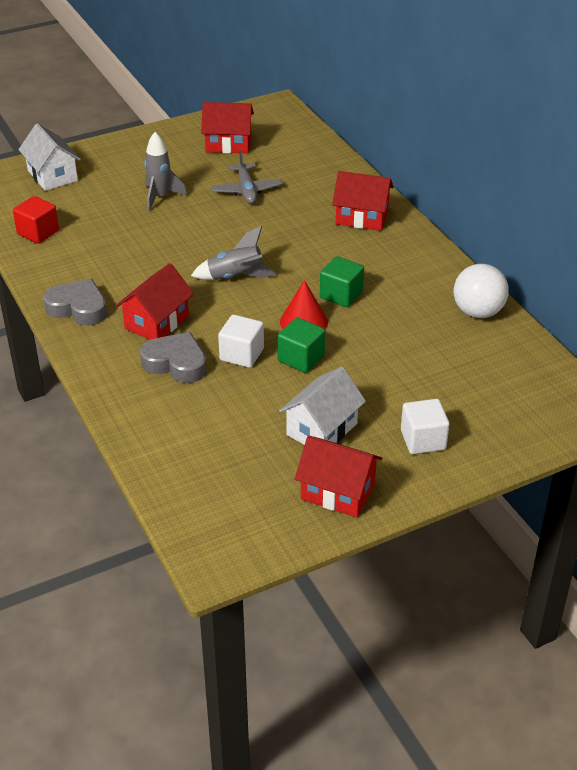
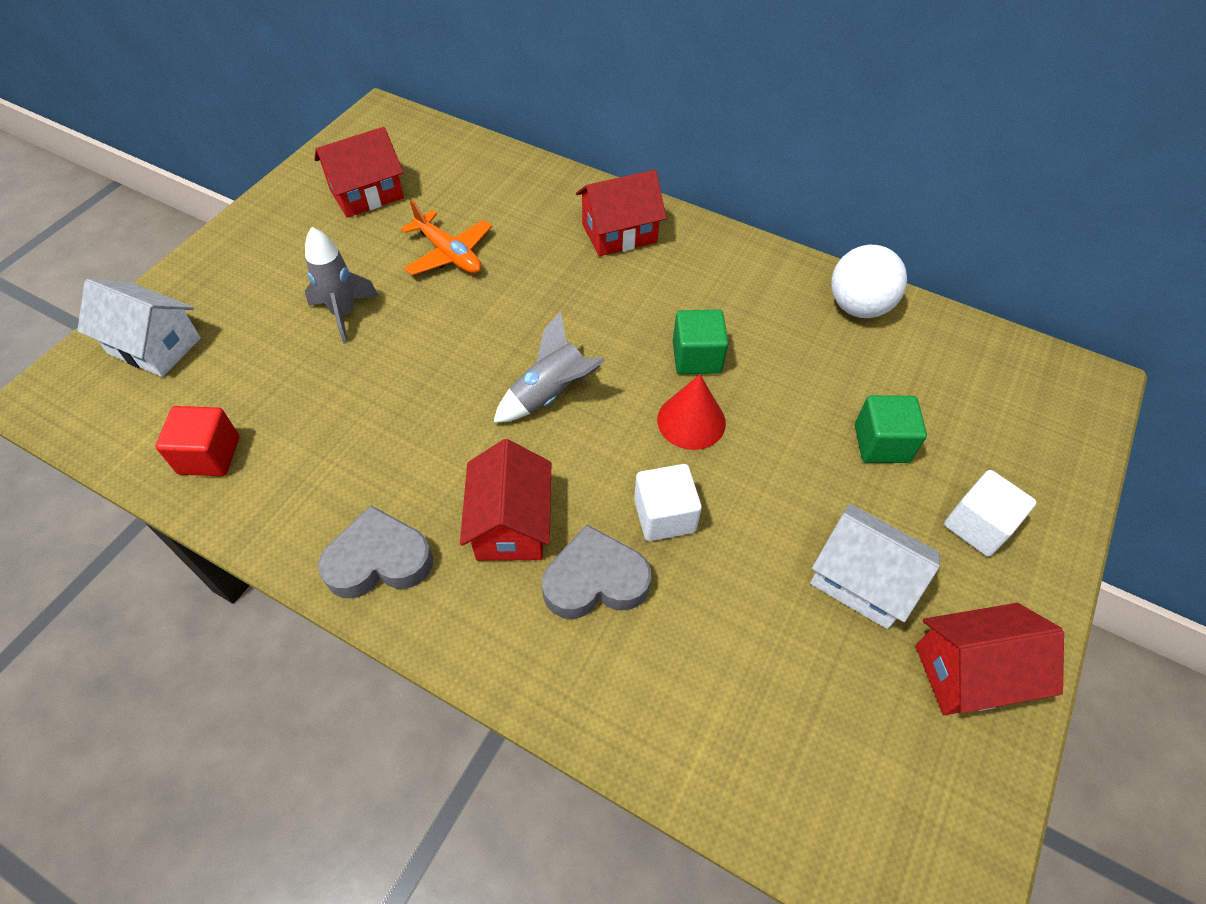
camera: 35 degrees left, 15 degrees up
(246, 190) = (449, 254): grey plane -> orange plane
(301, 358) = (738, 480): green cube -> green cube (881, 443)
(322, 429) = (862, 580): white house -> white house turned 60 degrees counterclockwise

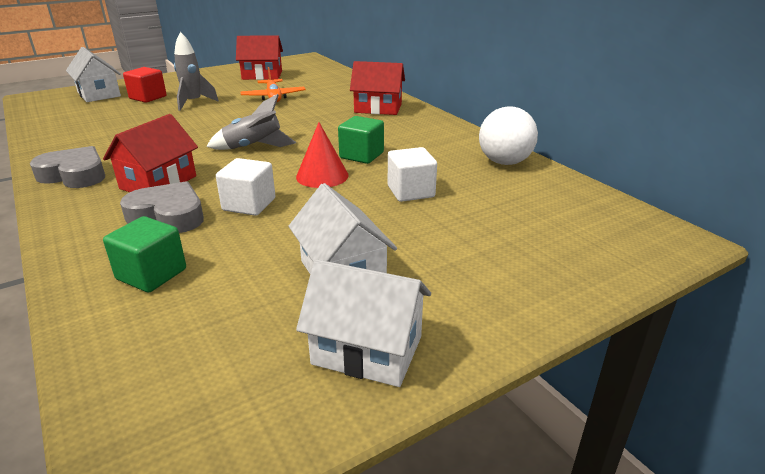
camera: 30 degrees right, 25 degrees down
(209, 455) = (64, 126): red cube -> red cube (148, 97)
(881, 443) = (445, 218): green cube -> green cube (151, 274)
(970, 672) = (367, 350): red house -> white house
(977, 526) = (477, 277): white cube -> white cube (411, 192)

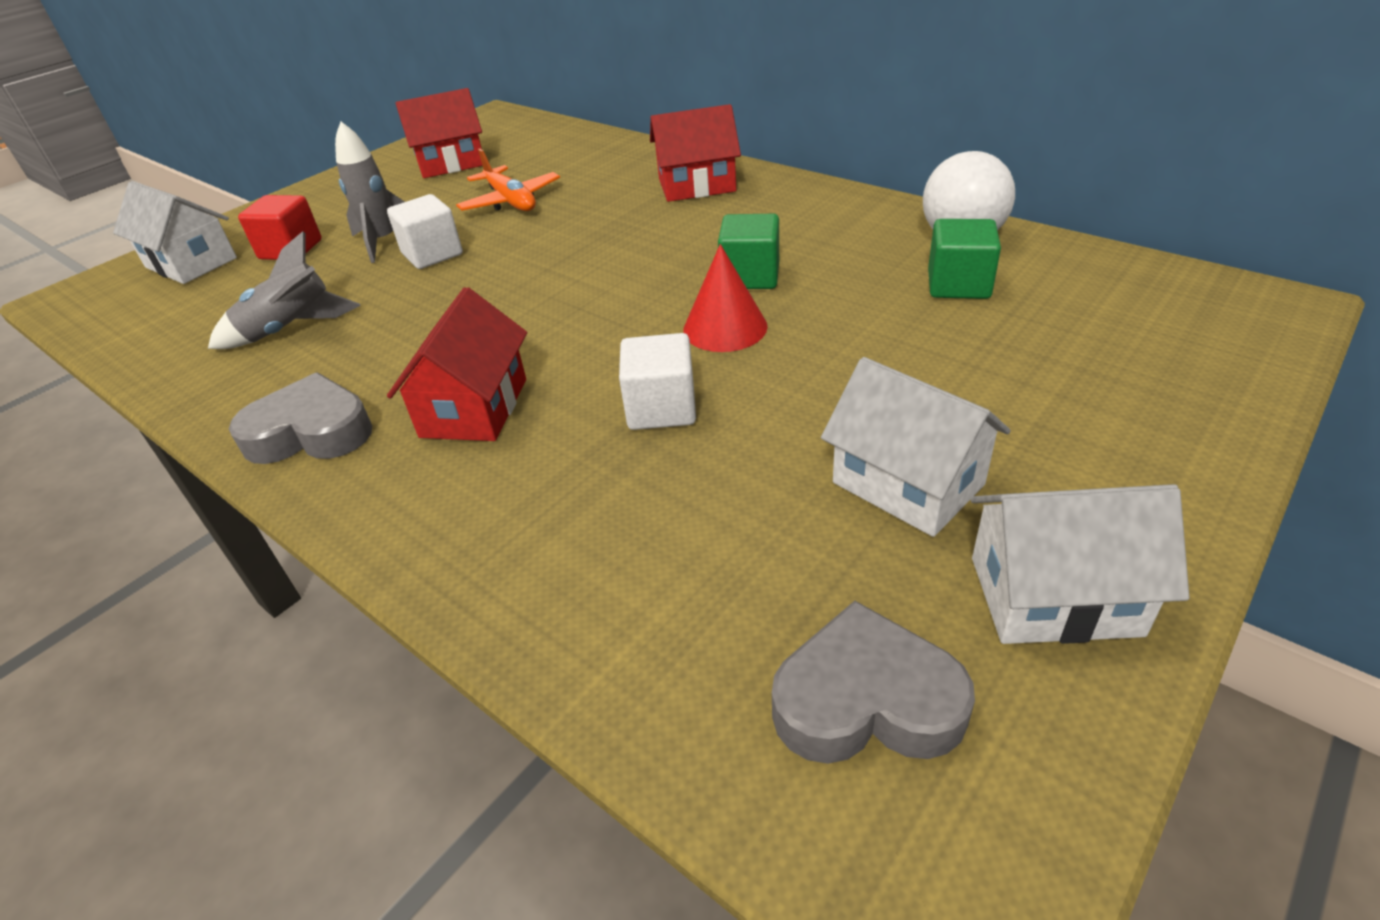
camera: 15 degrees left, 10 degrees up
(151, 274) = (628, 575): green cube -> green cube (958, 285)
(168, 215) = (551, 464): grey heart -> grey heart (866, 700)
(254, 147) = (569, 303): grey rocket -> grey rocket (291, 329)
(411, 192) = (878, 321): white cube -> white cube (432, 254)

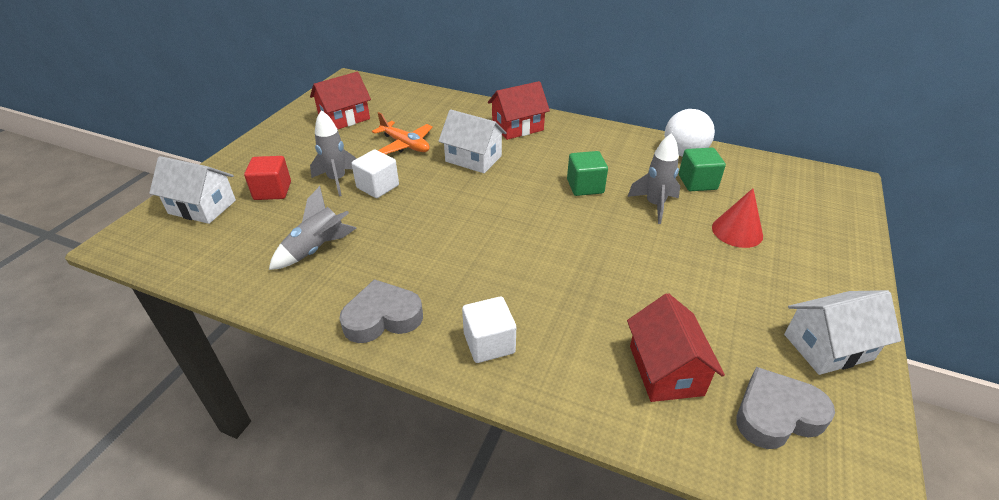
camera: 20 degrees left, 0 degrees up
(474, 408) = (476, 288): red house -> red house (666, 370)
(661, 408) = (585, 274): white cube -> white cube (489, 343)
(725, 328) = (590, 220): red cone -> red cone (737, 231)
(854, 314) = (654, 205): none -> grey rocket
(908, 483) = (734, 299): white house -> white house (473, 158)

